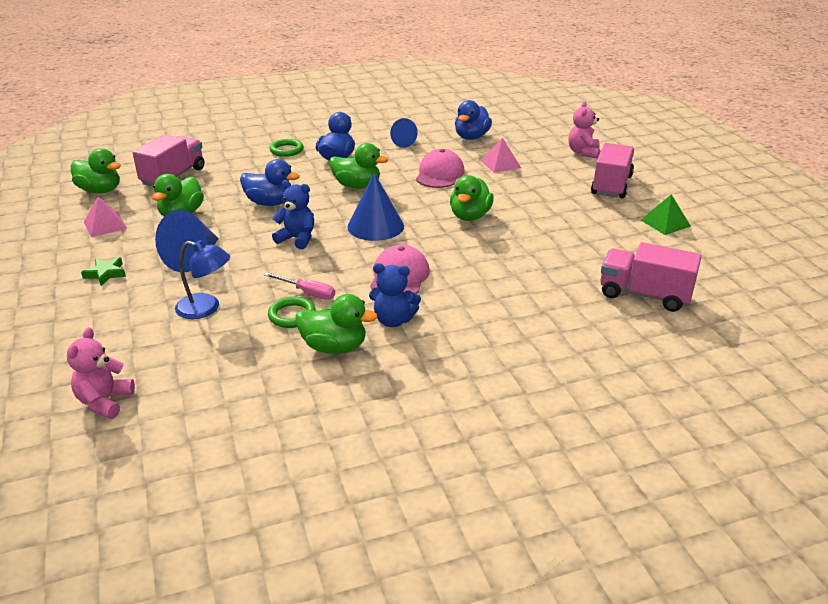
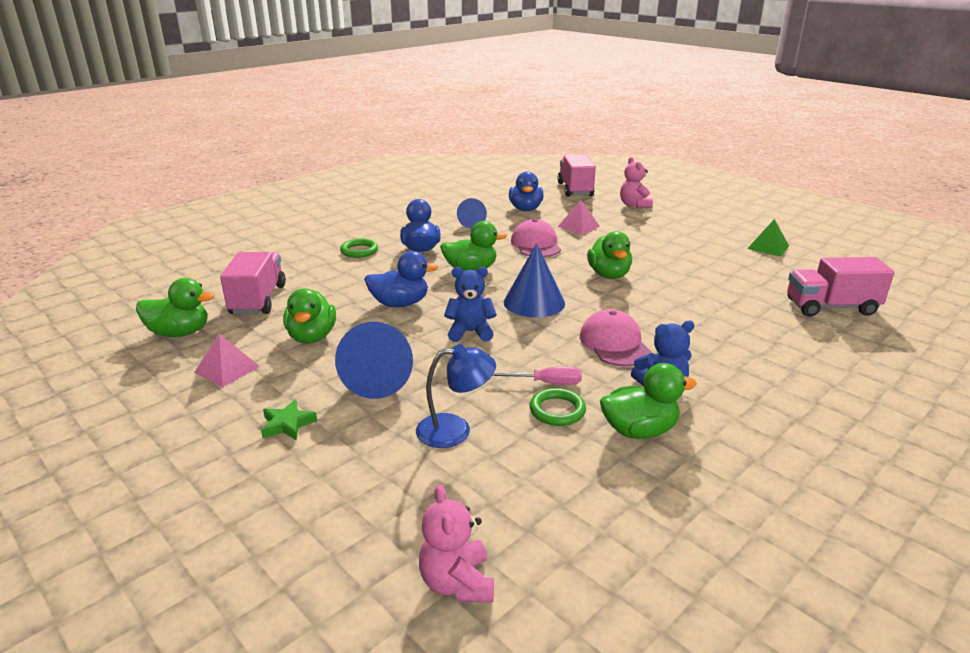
camera: 25 degrees left, 5 degrees down
(611, 185) = (689, 226): pink truck -> pink truck (575, 189)

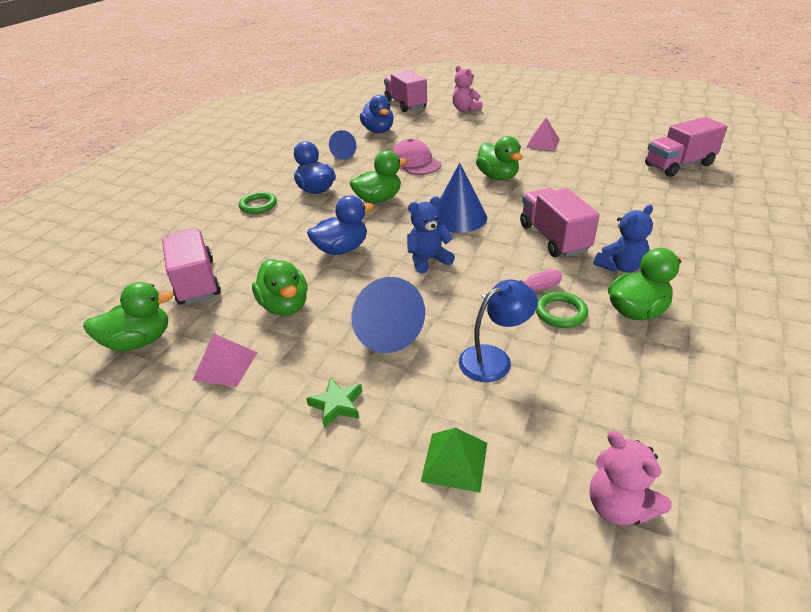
camera: 20 degrees left, 10 degrees up
(578, 226) = (436, 138): pink pyramid -> pink pyramid (543, 143)
(614, 343) = (553, 238): pink cap -> pink truck
(768, 247) = (595, 125): green pyramid -> green pyramid (454, 461)

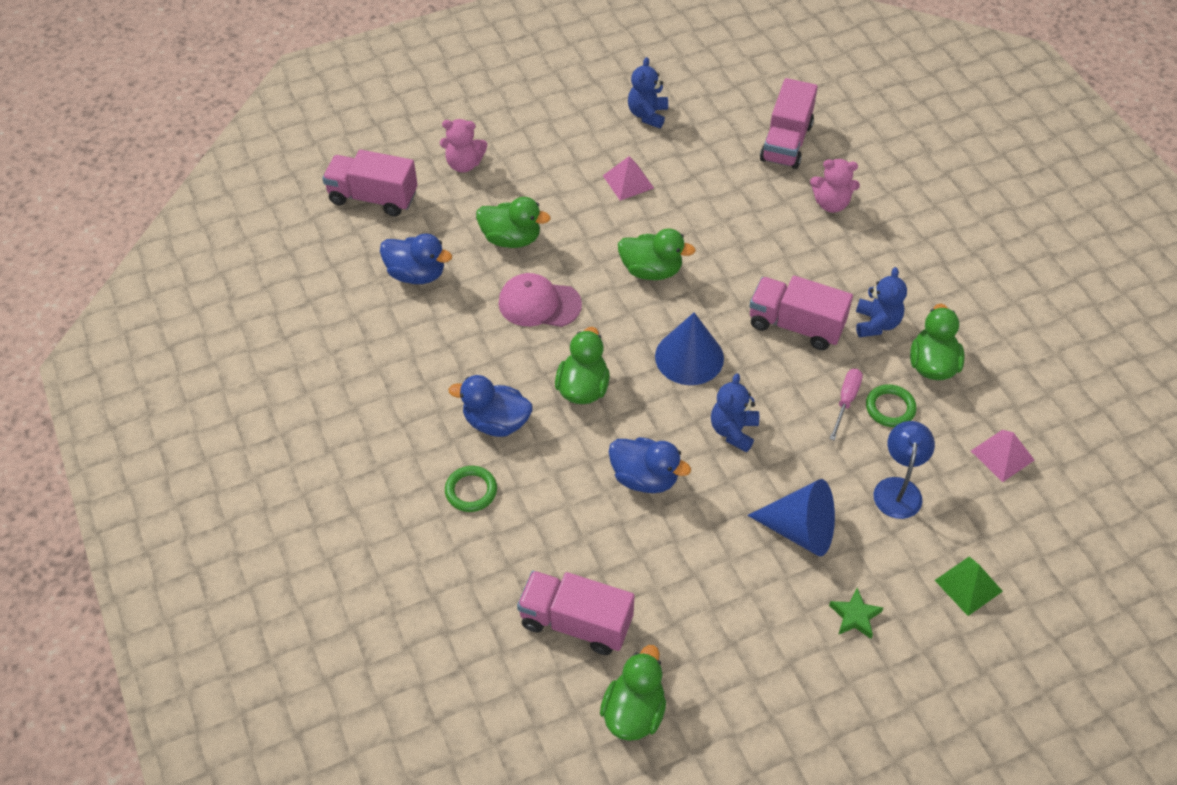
camera: 50 degrees left, 15 degrees up
(225, 366) = (736, 664): pink pyramid -> pink pyramid (1002, 455)
(285, 306) = (693, 576): green duck -> green duck (511, 239)
(342, 155) = (437, 347): blue cone -> none
(342, 249) = (645, 478): blue duck -> blue duck turned 105 degrees clockwise
(597, 126) = (647, 115): none -> blue teddy bear
(618, 506) = (1069, 533): pink teddy bear -> pink teddy bear (831, 204)

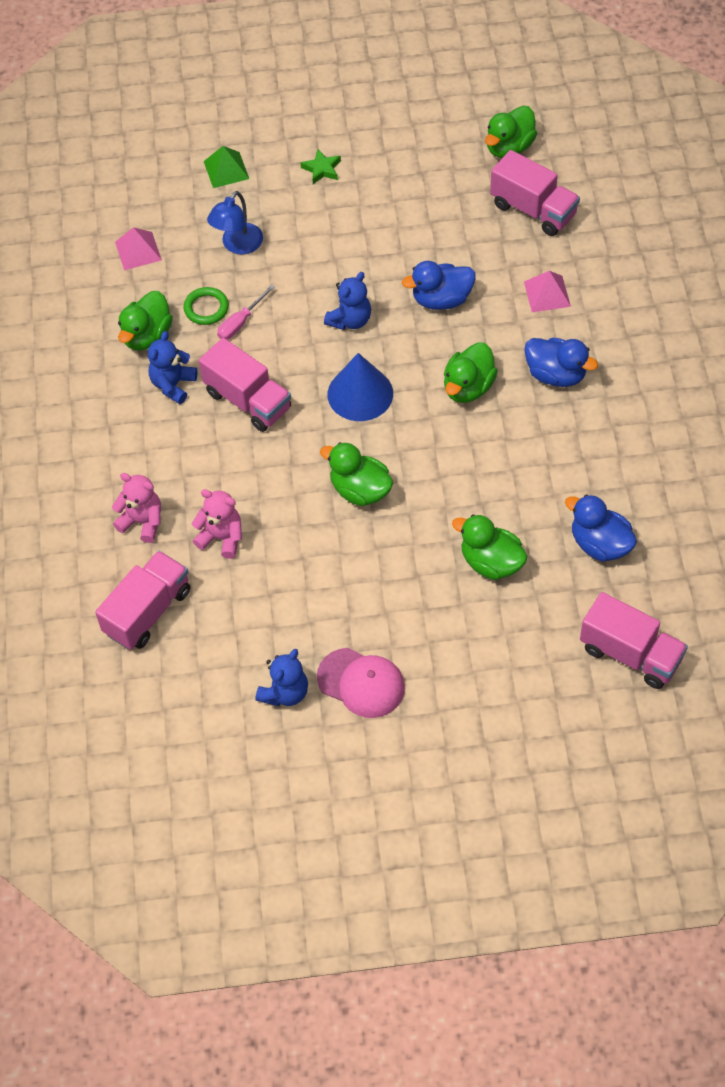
camera: 160 degrees left, 5 degrees up
(464, 164) = (518, 675): pink teddy bear -> pink teddy bear (222, 537)
(471, 491) = (592, 322): green ring -> none
(539, 304) = (483, 481): pink cap -> pink cap (361, 683)
(628, 181) = (342, 603): pink pyramid -> pink pyramid (547, 294)
(645, 478) = (441, 299): blue duck -> blue duck turned 60 degrees counterclockwise
(800, 530) = (332, 233): blue cone -> none

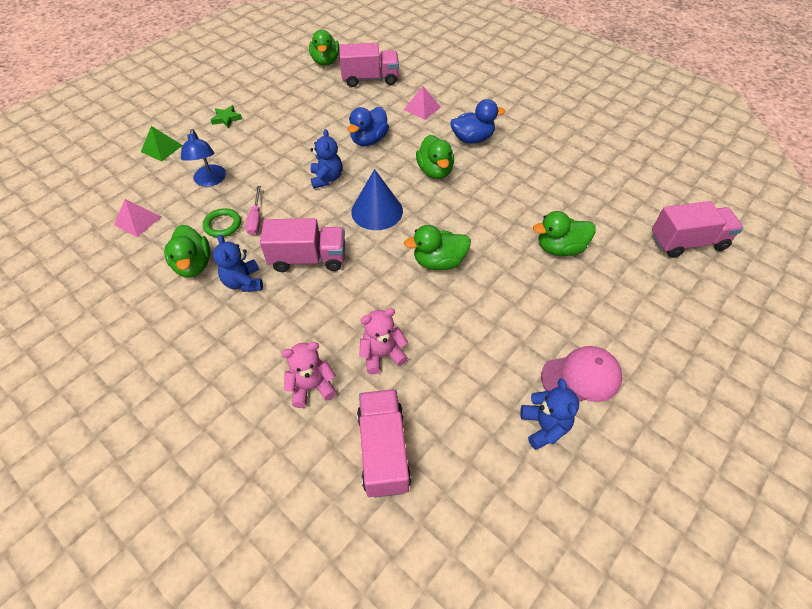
camera: 45 degrees left, 5 degrees down
(599, 544) = (599, 200): blue duck -> none

